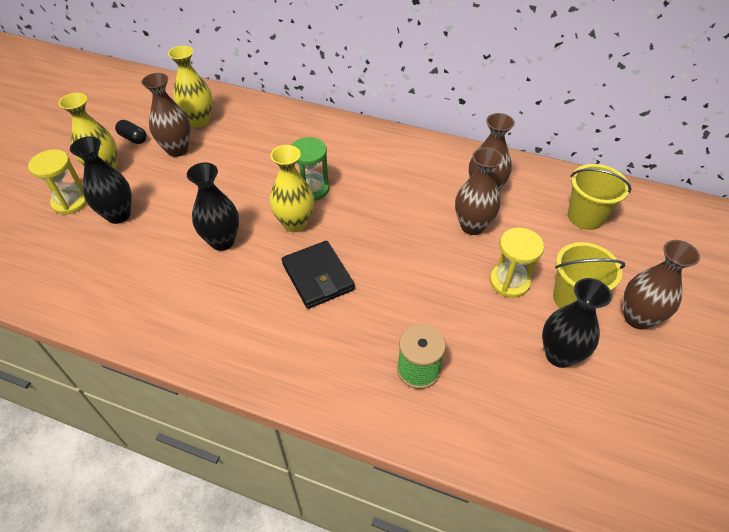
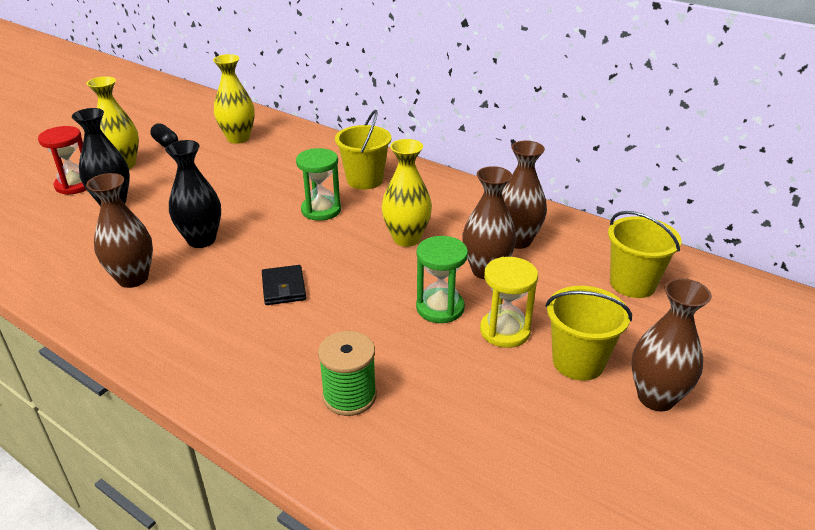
camera: 15 degrees right, 15 degrees down
(70, 202) = (75, 185): yellow hourglass -> red hourglass
(177, 149) = (203, 158): brown vase -> brown vase (133, 278)
(295, 223) = (286, 237): yellow vase -> yellow vase (406, 239)
(317, 277) = (283, 288): black wallet -> black wallet, size x0.66
(334, 150) = (364, 180): none -> yellow bucket
(451, 270) = (440, 308): none -> green hourglass
(559, 355) = (532, 416): black vase -> none

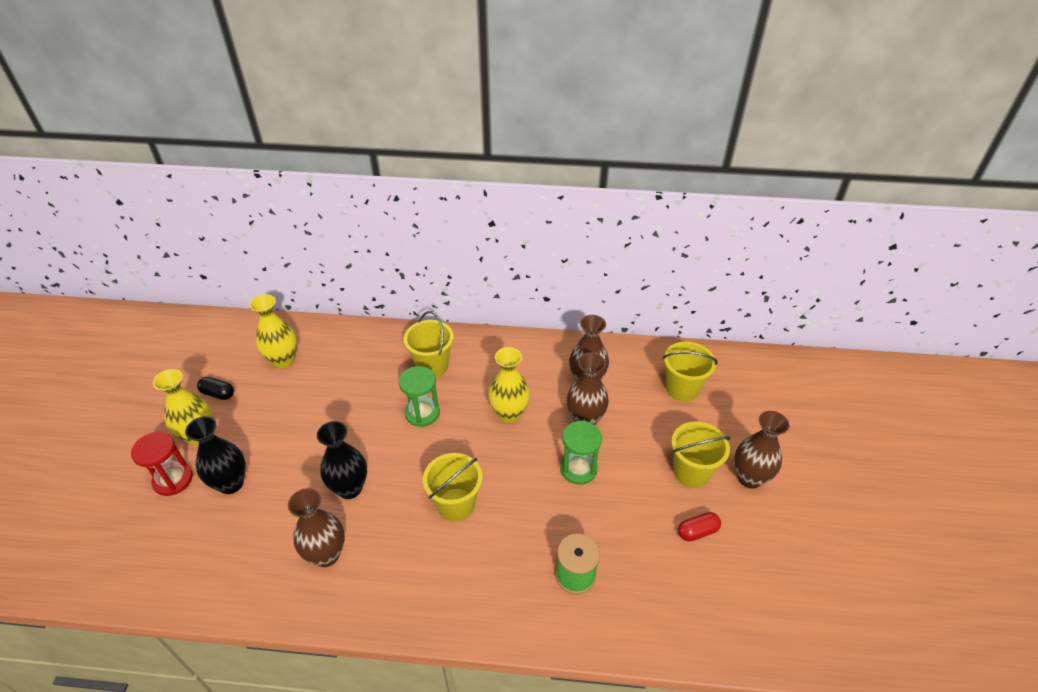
camera: 30 degrees left, 10 degrees up
(283, 288) = (456, 504): black wallet -> yellow bucket
(505, 331) = (632, 468): yellow hourglass -> none
(536, 420) = (697, 531): none -> red capsule

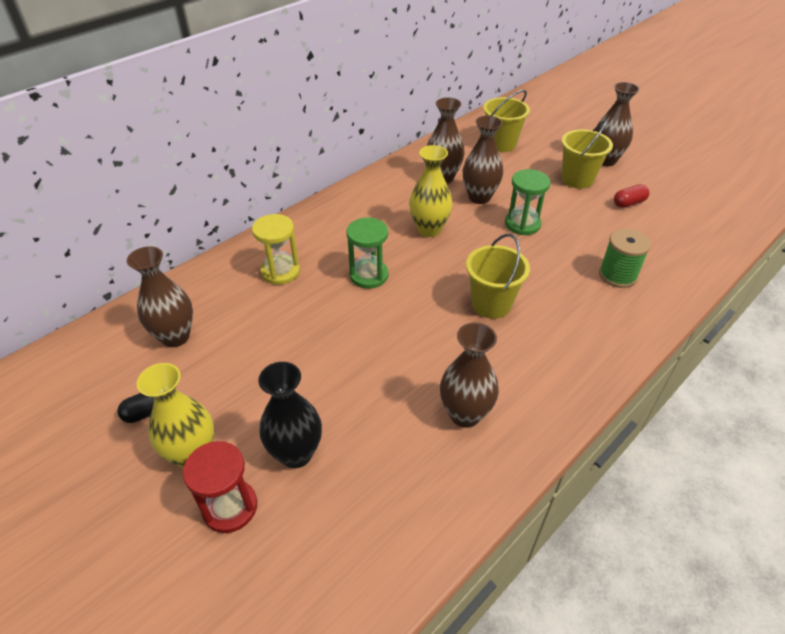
camera: 50 degrees left, 0 degrees up
(283, 360) = (175, 336): yellow vase -> brown vase
(349, 488) = (403, 362): black vase -> none
(383, 365) = (280, 271): none -> yellow hourglass
(432, 366) = (321, 244): yellow bucket -> none
(697, 531) = (629, 203): red capsule -> red capsule turned 45 degrees clockwise

